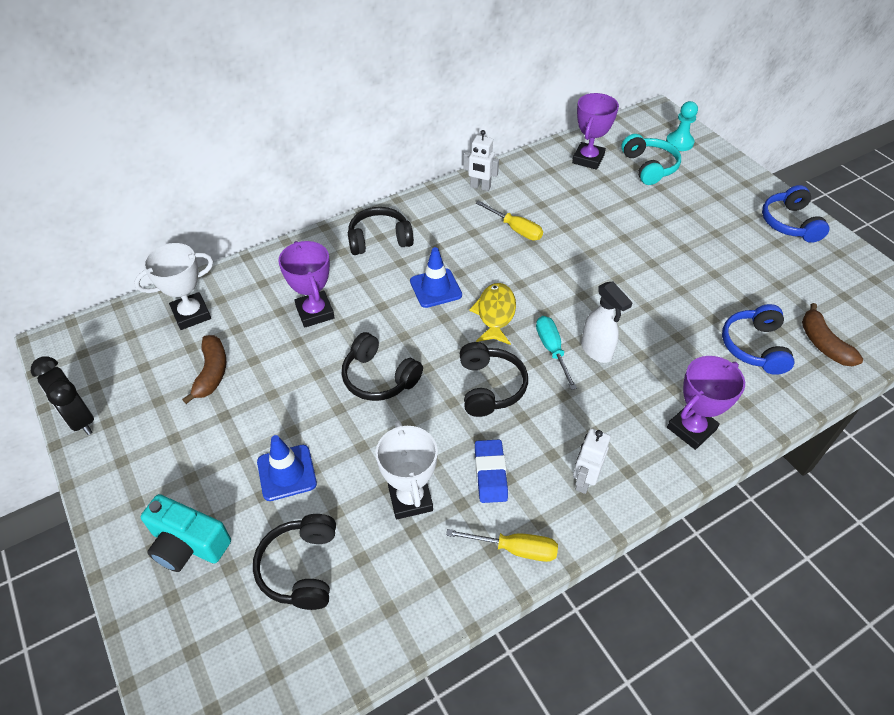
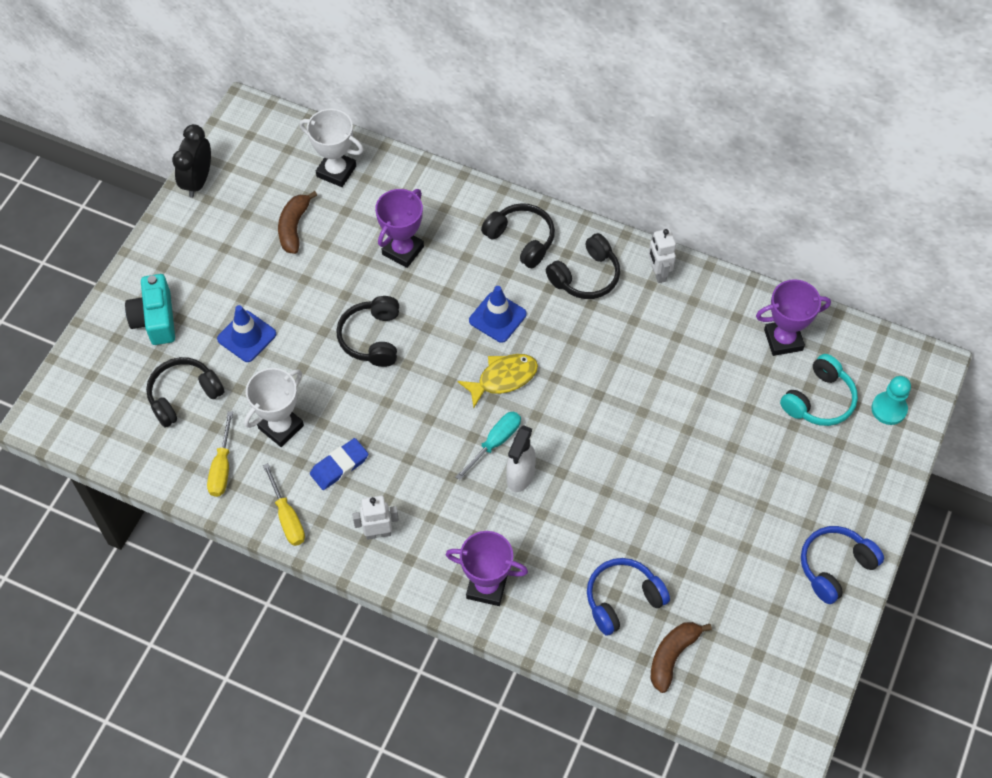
camera: 55 degrees right, 10 degrees up
(212, 373) = (294, 227): brown banana -> brown banana turned 135 degrees clockwise
(489, 387) = (421, 419): black headphones -> black headphones (586, 276)
(516, 229) = (623, 335): yellow screwdriver -> yellow screwdriver (222, 467)

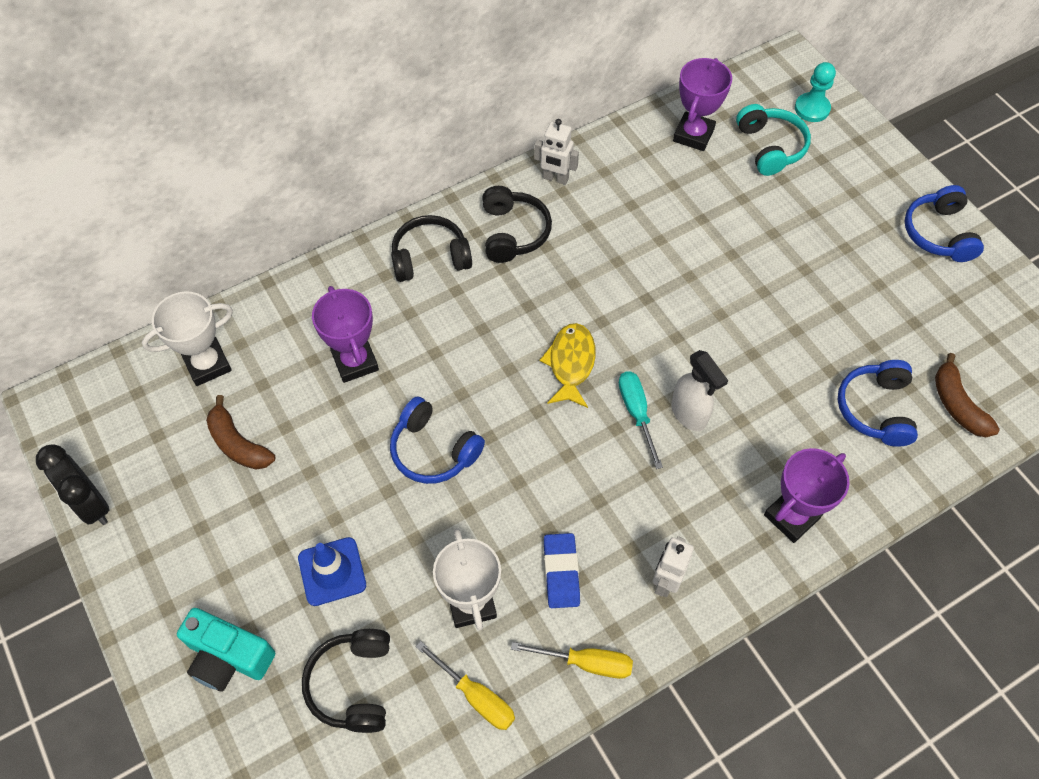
camera: 55 degrees left, 0 degrees up
(372, 338) = (433, 450): black headphones -> blue headphones
(497, 317) = (499, 328): blue traffic cone -> none

